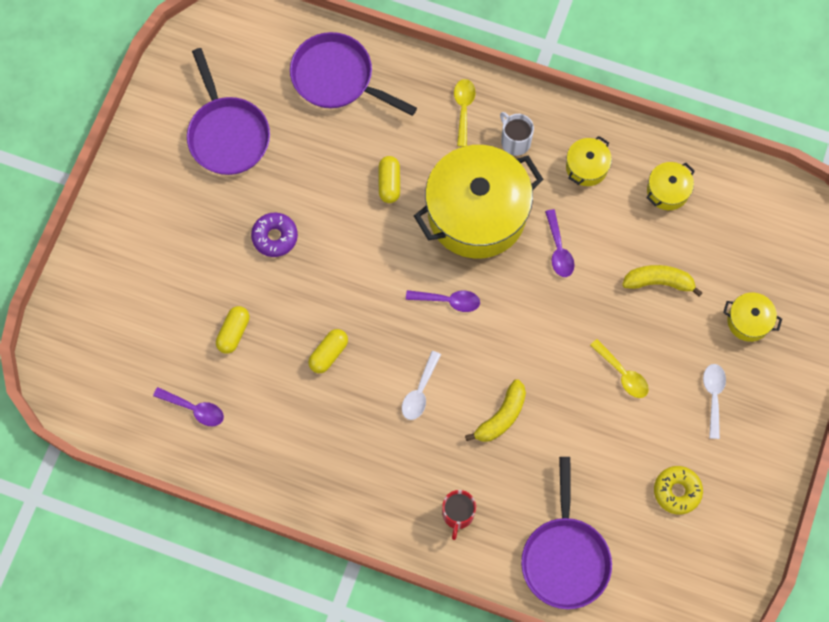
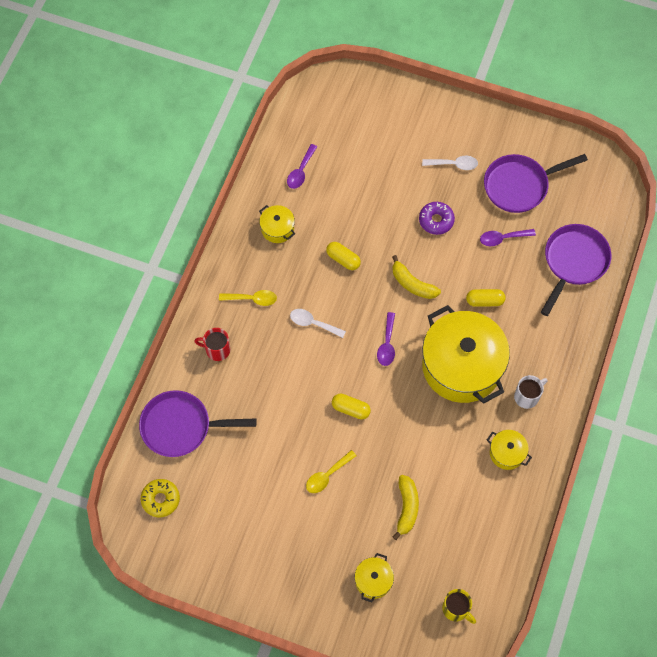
camera: 90 degrees right, 5 degrees down
(234, 333) = (359, 195): yellow capsule -> yellow capsule (350, 409)
(463, 109) = (553, 357): yellow spoon -> yellow spoon (252, 299)
(501, 417) = (292, 382): yellow banana -> yellow banana (412, 284)
(559, 250) = (432, 429): purple spoon -> purple spoon (502, 238)
(667, 191) = (488, 519): yellow pot -> yellow pot (277, 229)
(677, 491) = (230, 514): yellow donut -> yellow donut (160, 499)
(713, 396) = (308, 547): white spoon -> white spoon (454, 164)
(775, 230) = (456, 609): none -> yellow mug

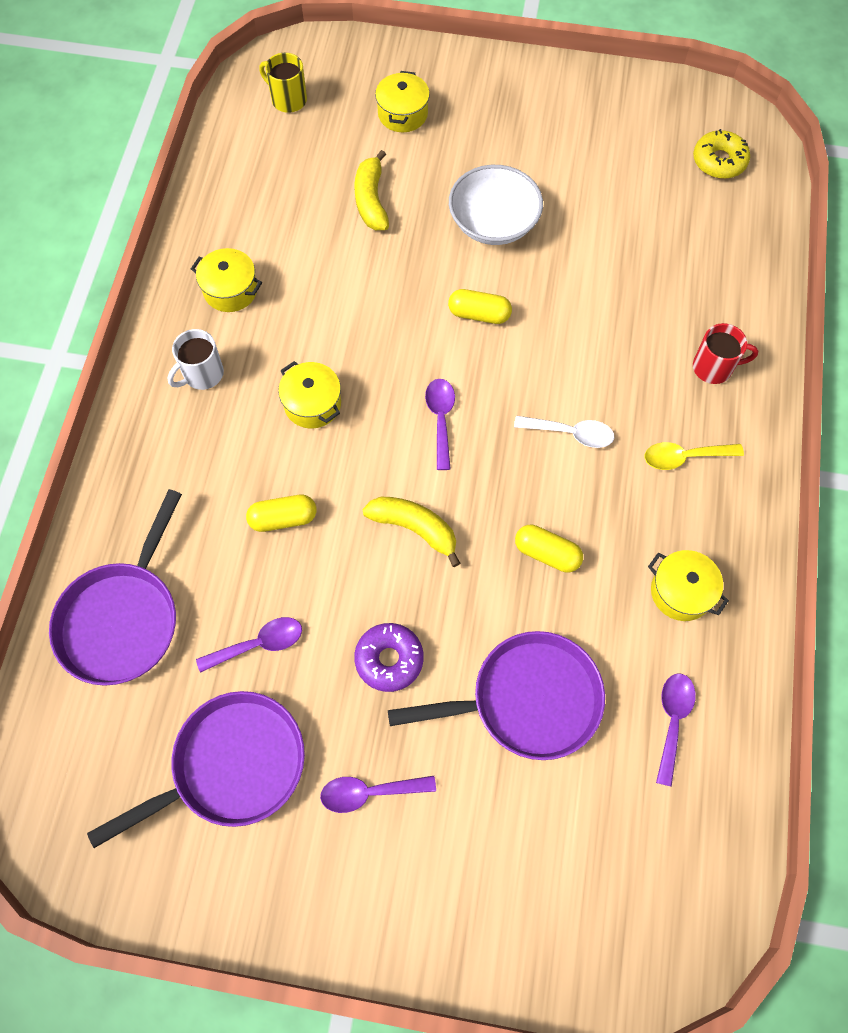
camera: 170 degrees right, 0 degrees up
(181, 426) = (727, 253): purple pan -> purple pan (527, 700)
(327, 475) = (493, 223): yellow spoon -> white bowl
(454, 164) = (369, 792): white spoon -> purple spoon
(461, 366) = (312, 404): yellow pot -> yellow pot, size x0.43

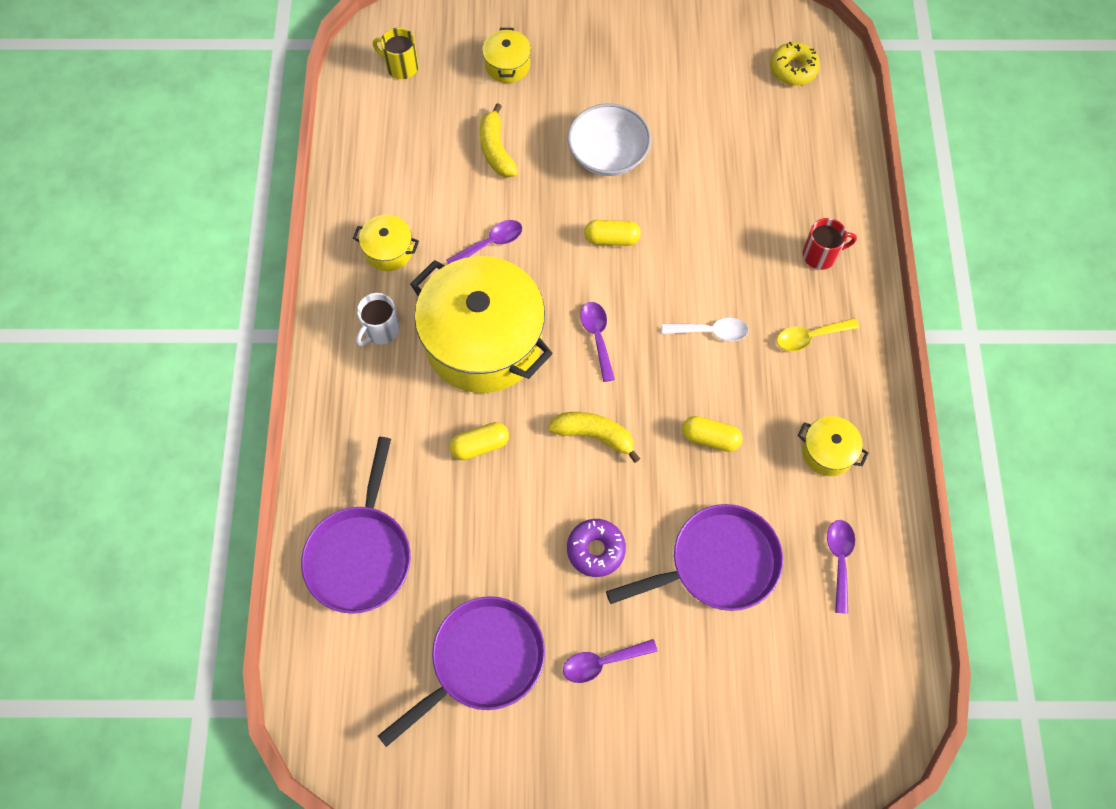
camera: 10 degrees left, 0 degrees up
(258, 644) = (482, 556): purple spoon -> purple spoon (490, 243)
(312, 404) = (483, 341): yellow pot -> yellow pot, size x2.32

